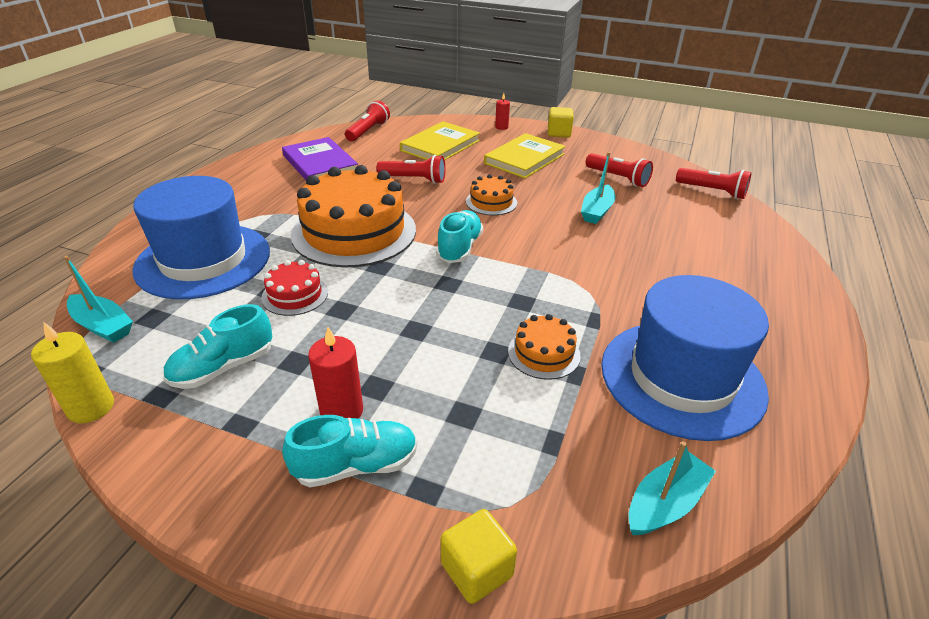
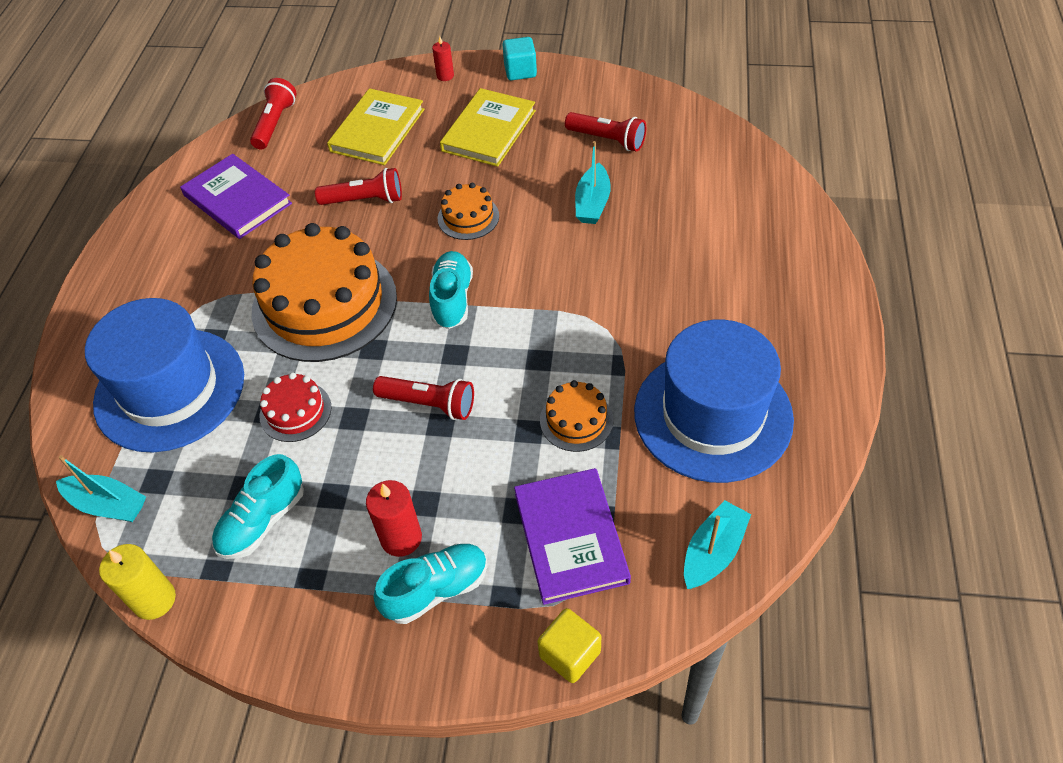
camera: 10 degrees left, 15 degrees up
(511, 451) = (571, 537): none -> purple book
(559, 133) = (520, 71): yellow cube -> turquoise cube
(712, 191) = (718, 137): red flashlight -> red flashlight (429, 404)

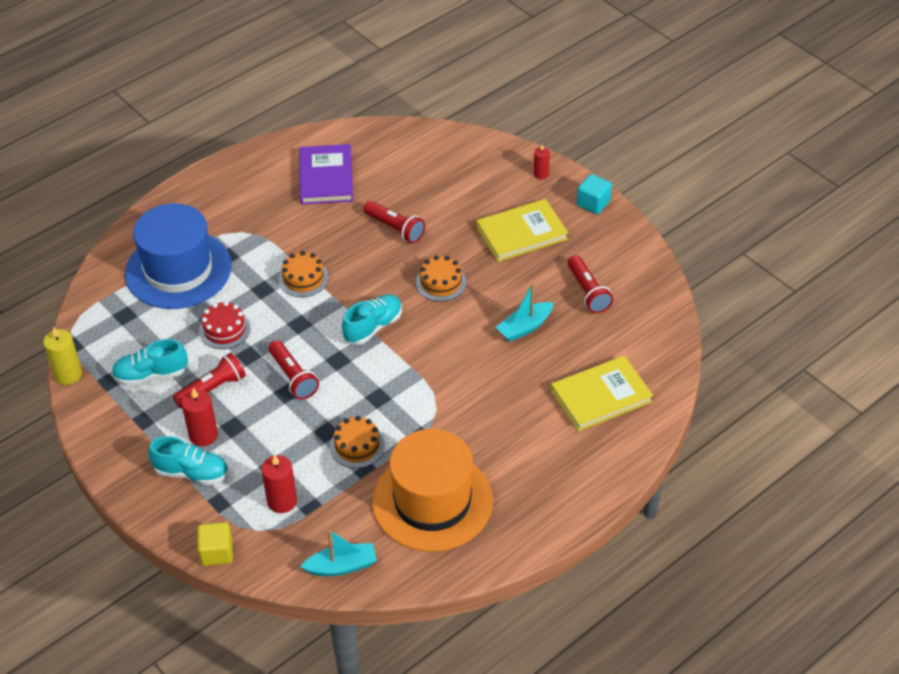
camera: 40 degrees right, 5 degrees down
(108, 505) = (92, 311): turquoise boat -> none
(275, 123) = (400, 138): red flashlight -> red flashlight (212, 389)
(324, 304) = (303, 278): orange cake -> orange cake, size x0.46
(377, 130) = (455, 185): yellow book -> yellow book (601, 396)
(571, 537) = (282, 501): purple book -> red candle
(713, 415) = (432, 501): blue hat -> orange hat

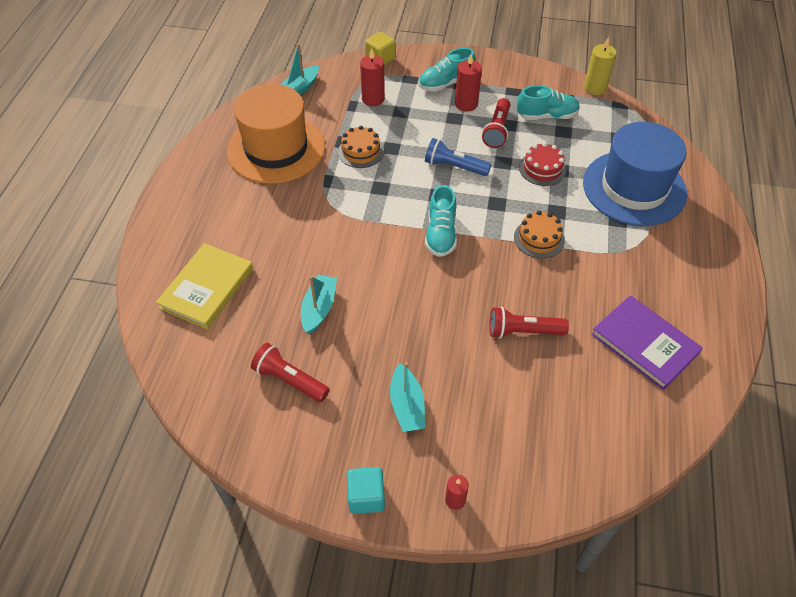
camera: 140 degrees right, 5 degrees up
(151, 375) = (547, 116): turquoise shoe -> turquoise shoe turned 45 degrees clockwise
(293, 377) = (454, 167): red flashlight -> blue flashlight
(441, 283) = (428, 305): orange cake -> none
(521, 233) = (407, 405): yellow book -> turquoise boat

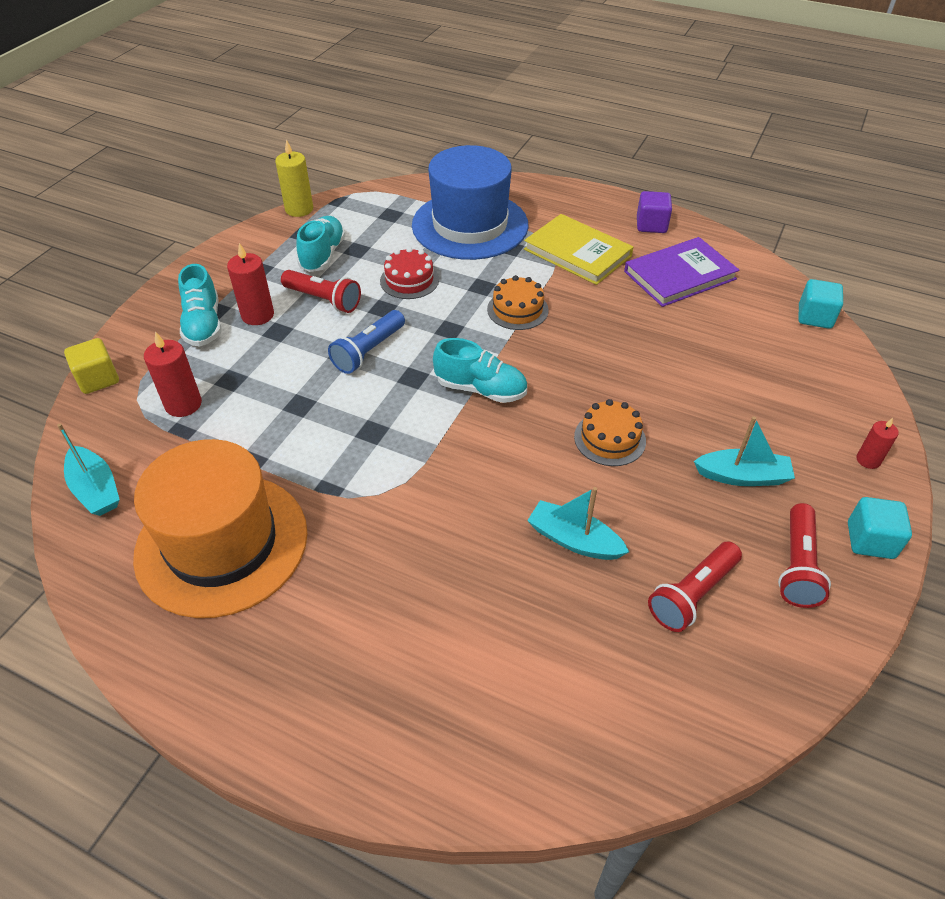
camera: 75 degrees left, 5 degrees down
(207, 288) = (497, 686): yellow book -> yellow book (577, 252)
(361, 151) = (288, 439): orange cake -> orange cake (609, 438)
(523, 331) = (649, 354): red flashlight -> red flashlight (797, 565)
(636, 459) = (814, 317): none -> turquoise cube
(713, 314) = (651, 225): none -> purple cube

